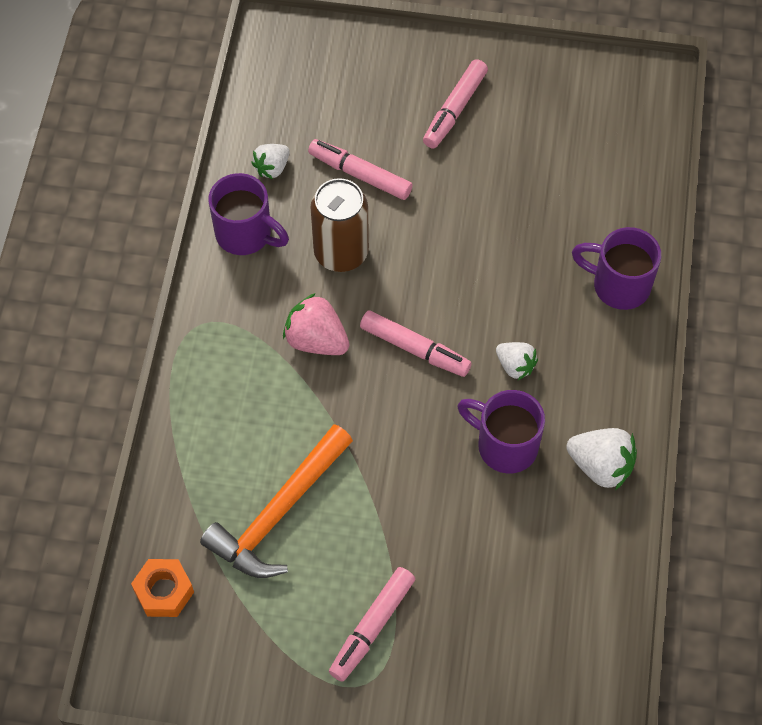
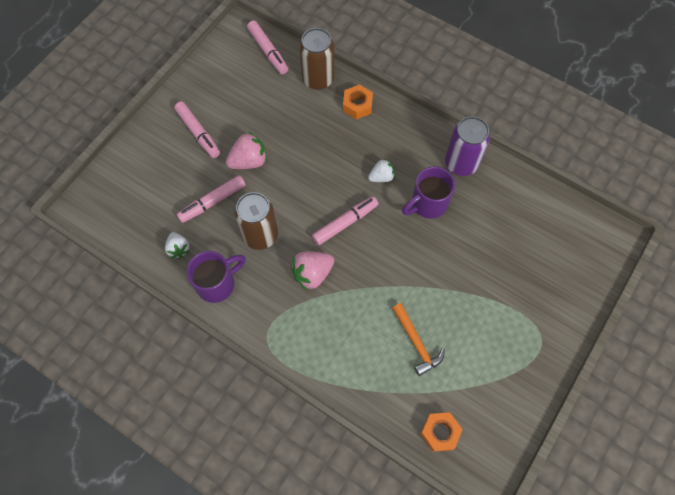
camera: 65 degrees left, 5 degrees up
(279, 512) = (416, 342): orange hammer -> orange hammer, size x0.63
(372, 627) = (509, 321): pink marker -> pink marker (268, 51)
(445, 189) = (249, 161): none -> pink strawberry
(600, 466) = (461, 163): white strawberry -> purple can
(618, 285) = (357, 105): purple mug -> orange nut
(633, 215) = (318, 79): none -> brown can

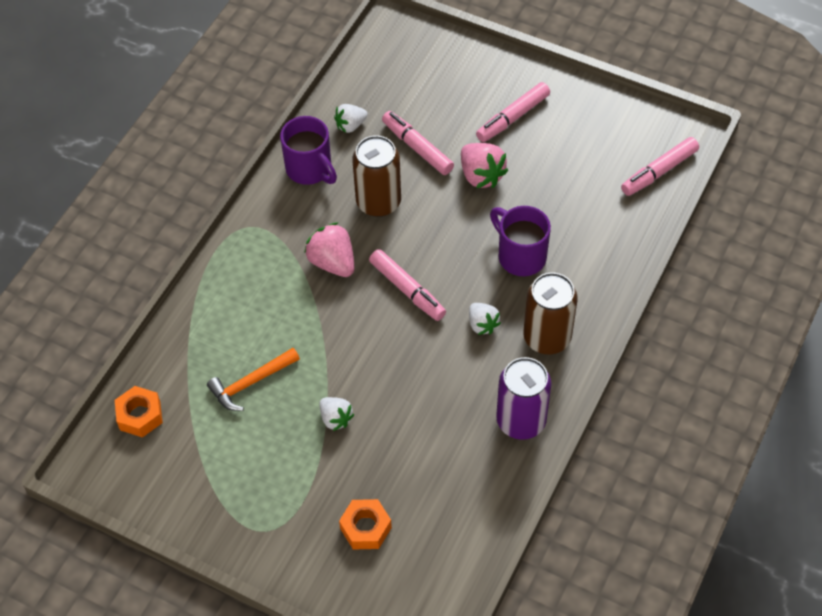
camera: 85 degrees right, 10 degrees down
(318, 79) = (626, 234): brown can -> brown can (547, 337)
(357, 105) = (592, 285): orange nut -> orange nut (366, 528)
(428, 204) = (449, 383): purple mug -> purple mug (520, 256)
(452, 283) = (335, 418): none -> white strawberry

